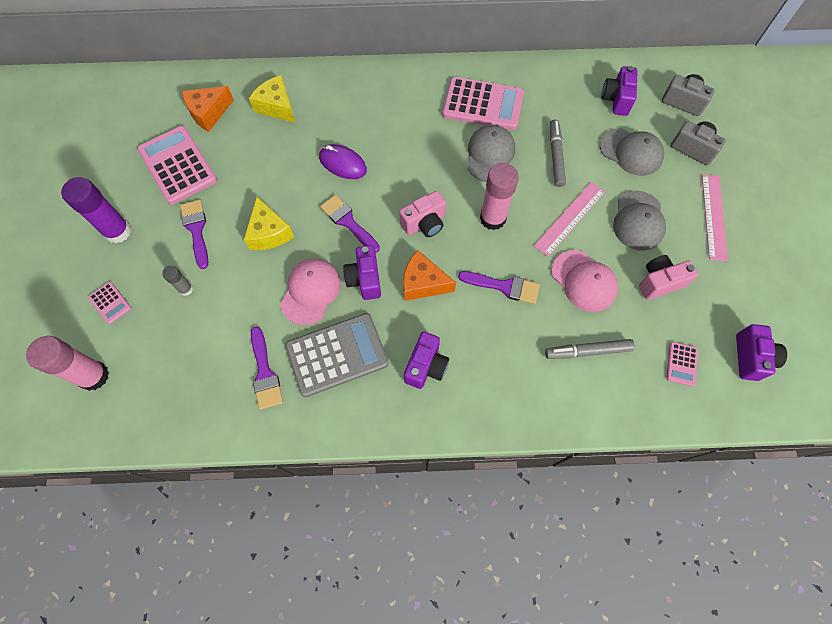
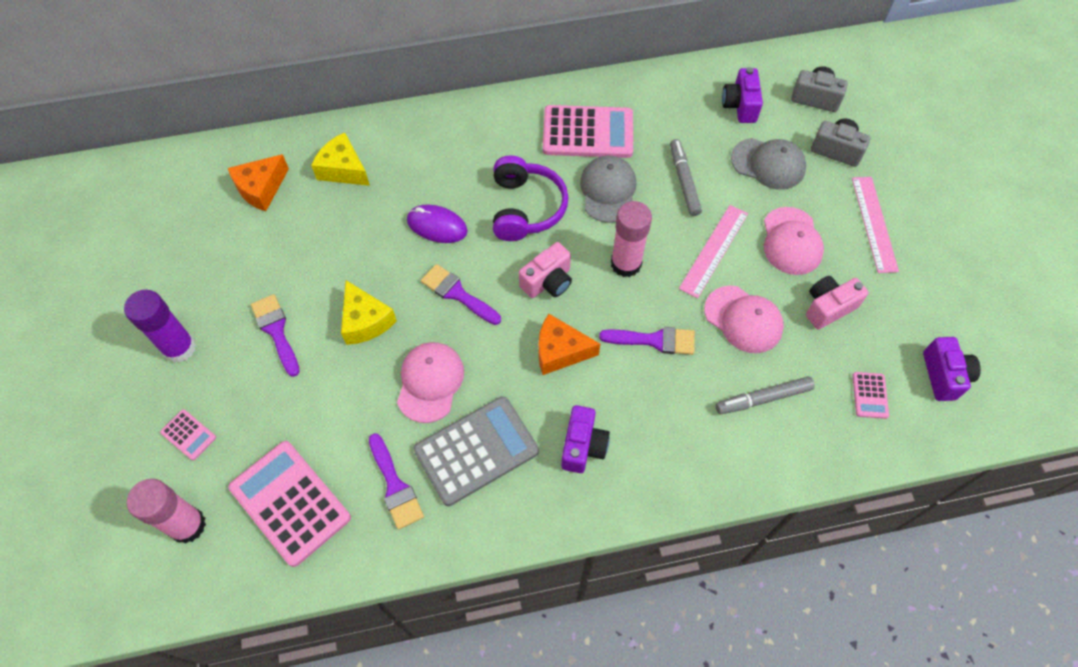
camera: 10 degrees left, 5 degrees down
(178, 165) = (236, 257): pink calculator -> pink calculator (290, 502)
(186, 289) = (278, 403): grey glue stick -> none
(365, 279) = (491, 358): purple camera -> none
(418, 159) = (525, 208): none -> purple headphones
(638, 221) = (791, 241): grey cap -> pink cap

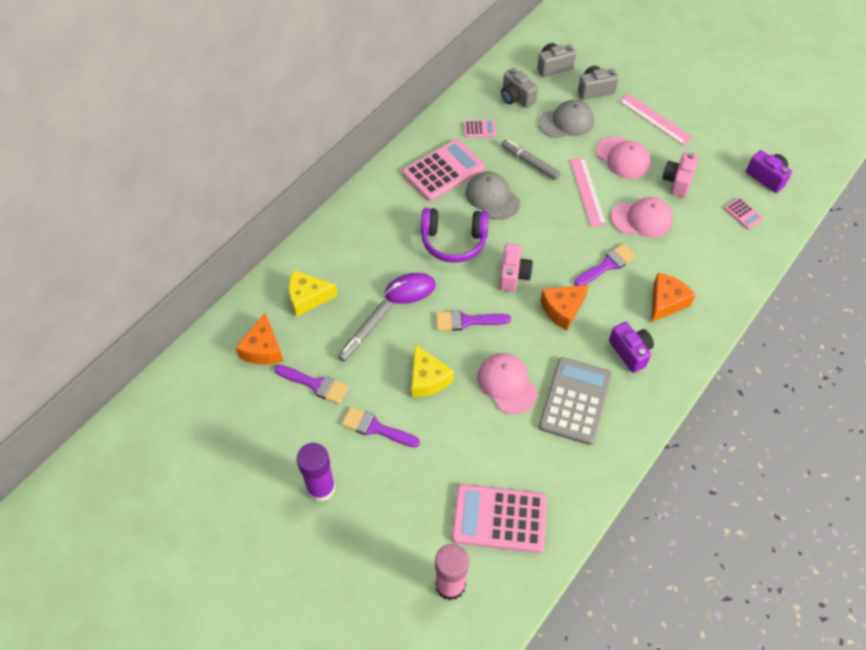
camera: 40 degrees left, 5 degrees down
(188, 435) = (389, 534): pink calculator -> pink calculator (479, 129)
(365, 321) = (427, 379): yellow cheese -> yellow cheese turned 45 degrees clockwise
(395, 486) = (551, 458): purple brush -> purple brush (315, 384)
(525, 208) = (453, 241): purple headphones -> purple headphones turned 135 degrees clockwise
(626, 264) = (547, 233): pink glue stick -> none
(676, 424) = (666, 302): none -> orange cheese
(740, 105) = (516, 97): purple camera -> grey camera
(763, 398) = (694, 254): grey marker -> grey marker (365, 333)

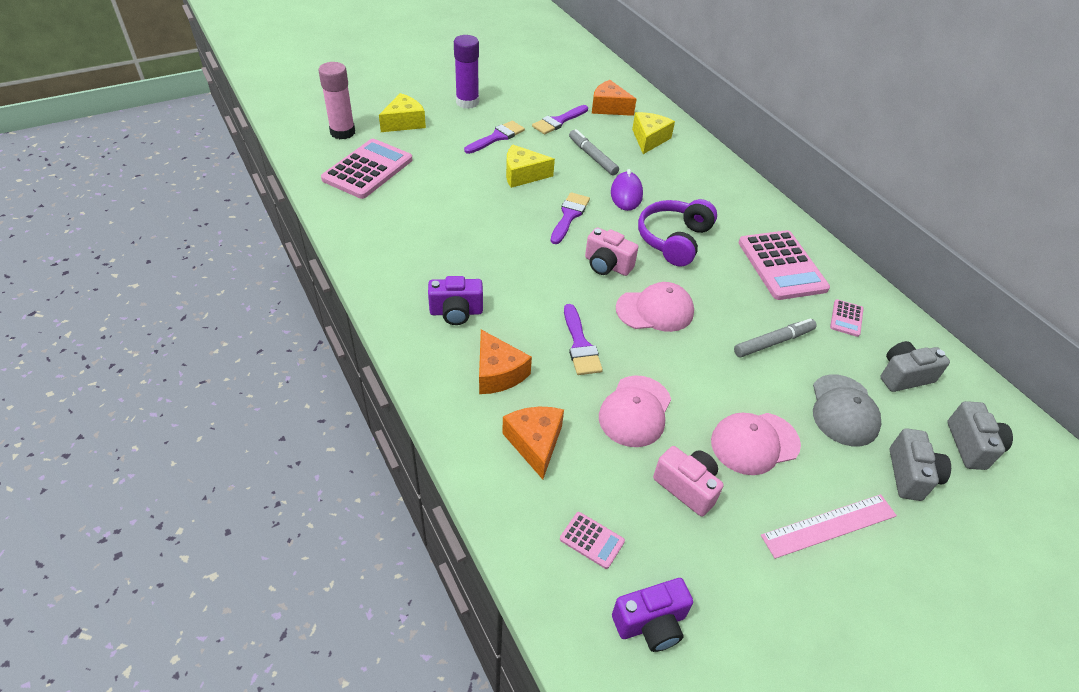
camera: 110 degrees right, 10 degrees down
(396, 531) = (404, 122): none -> yellow cheese
(492, 197) = (726, 289): grey cap -> none
(507, 384) = (484, 216): pink cap -> pink cap (655, 310)
(562, 309) = (542, 284): orange cheese -> orange cheese (535, 443)
(575, 401) = (433, 250): grey calculator -> none
(587, 191) = (704, 376): pink ruler -> none
(743, 213) = (592, 540): pink calculator -> pink calculator turned 135 degrees counterclockwise

